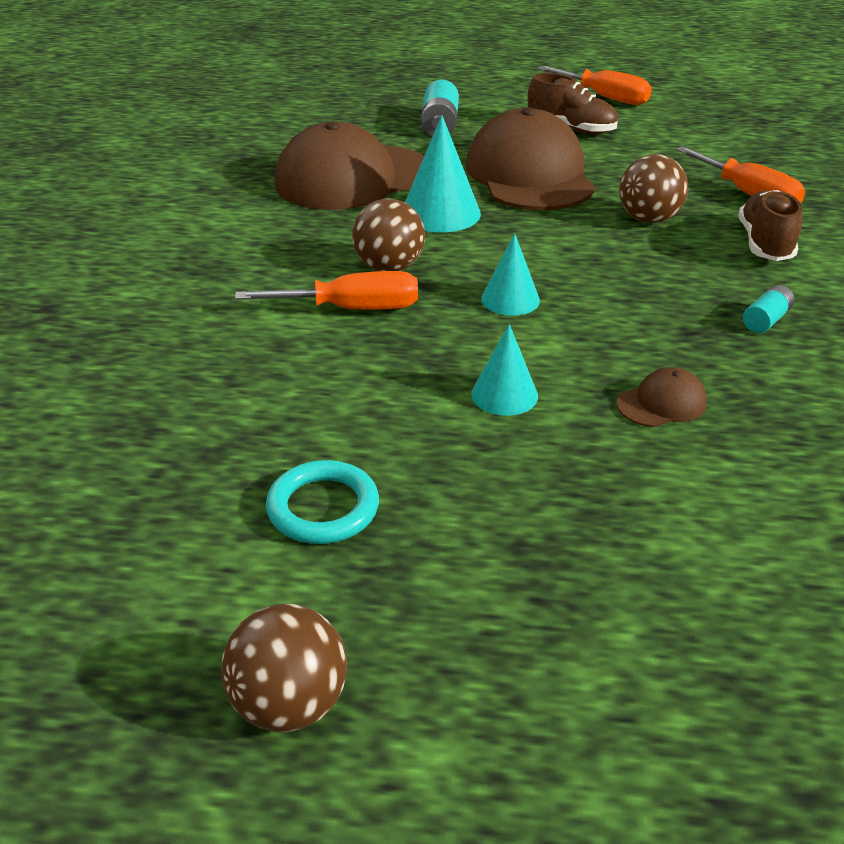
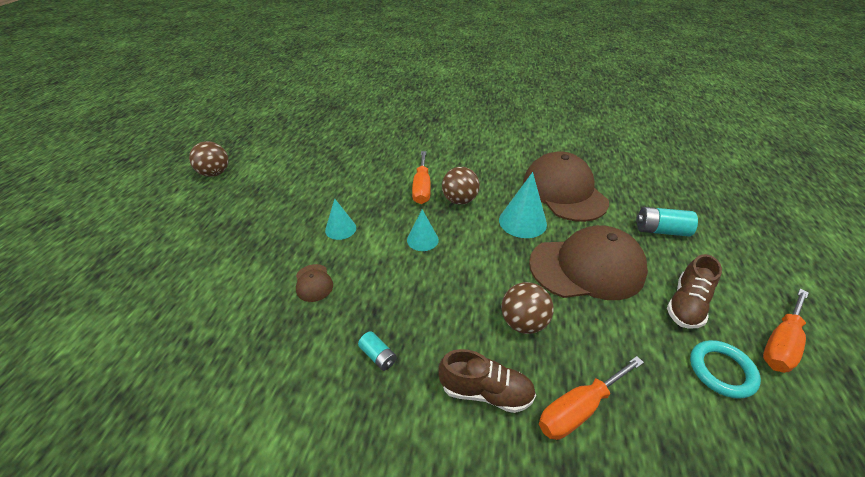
camera: 95 degrees right, 5 degrees up
(323, 508) = (292, 179): turquoise ring -> turquoise ring (721, 371)

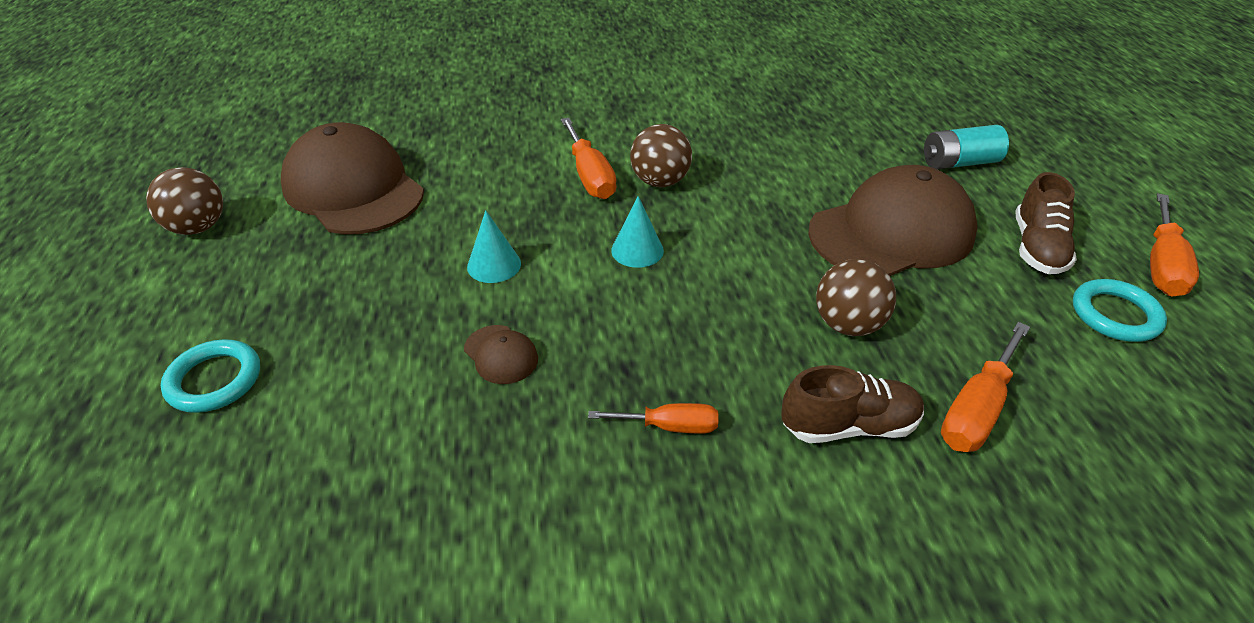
camera: 20 degrees left, 0 degrees up
(174, 257) = (214, 380): none -> turquoise ring
(378, 356) = (669, 426): turquoise battery -> orange screwdriver
(522, 221) = (770, 191): turquoise cone -> none
(564, 191) = (804, 137): brown cap -> brown cap (353, 189)

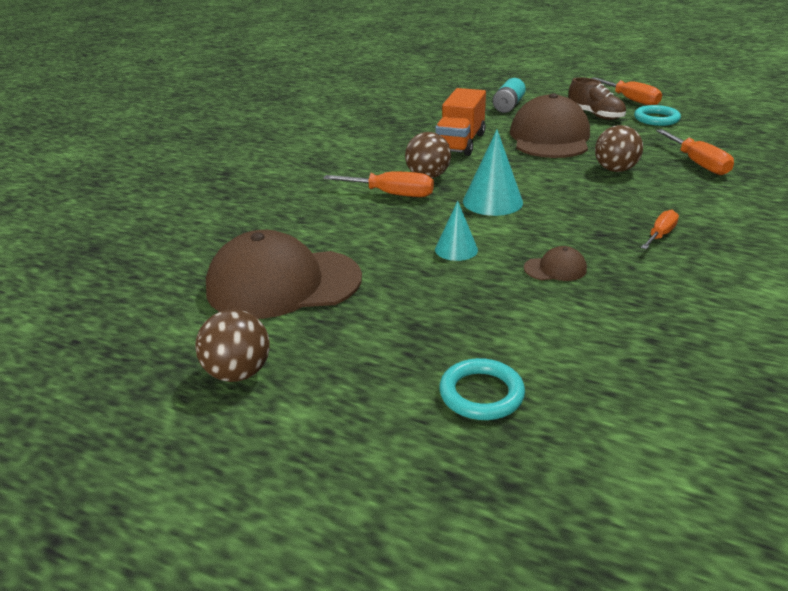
camera: 55 degrees left, 10 degrees down
(637, 250) = (492, 202): turquoise cone -> turquoise cone, size x1.57
(783, 169) = (460, 143): none -> orange truck
(849, 426) = (690, 192): brown shoe -> none

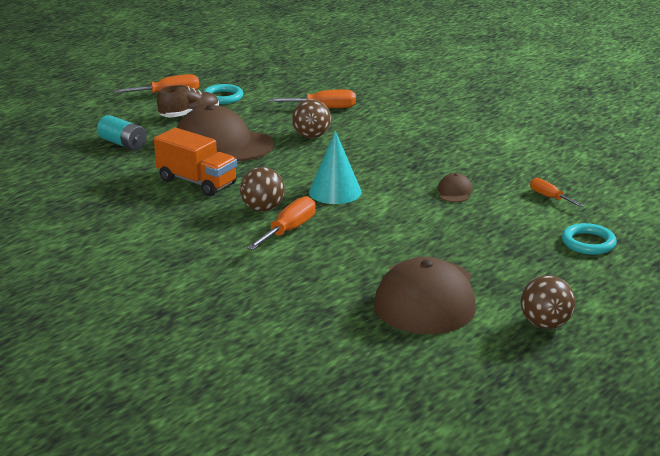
camera: 75 degrees left, 5 degrees down
(456, 249) = (408, 220): turquoise cone -> none
(660, 235) = (426, 149): orange screwdriver -> orange screwdriver (549, 197)

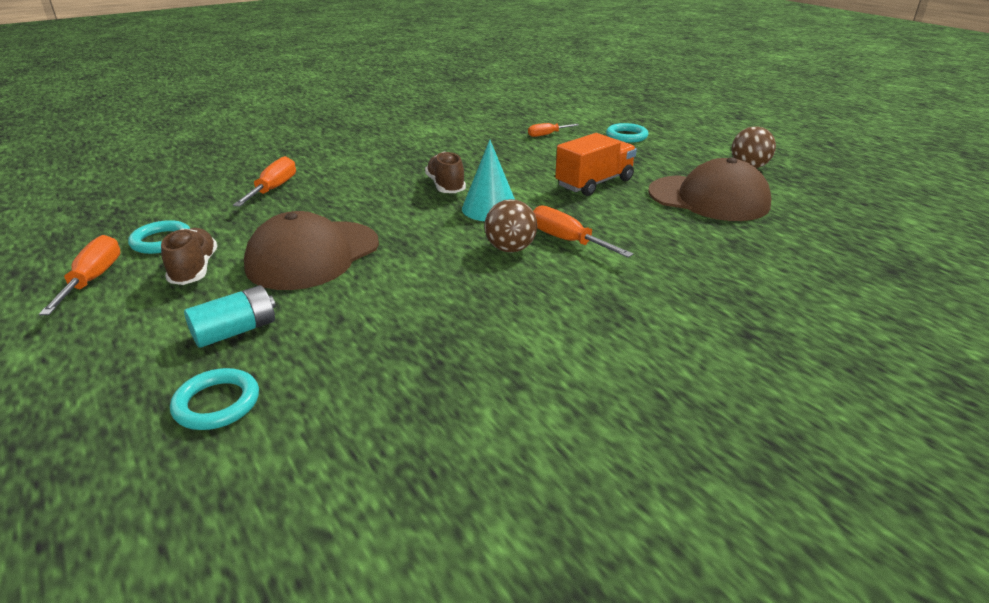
camera: 75 degrees left, 5 degrees up
(56, 155) = (217, 403): none -> turquoise ring
(197, 182) = (413, 282): orange truck -> orange truck (594, 183)
(311, 136) = (343, 203): brown ball -> none
(371, 168) = (446, 186): none -> brown shoe
(454, 192) = (519, 162): brown cap -> none

